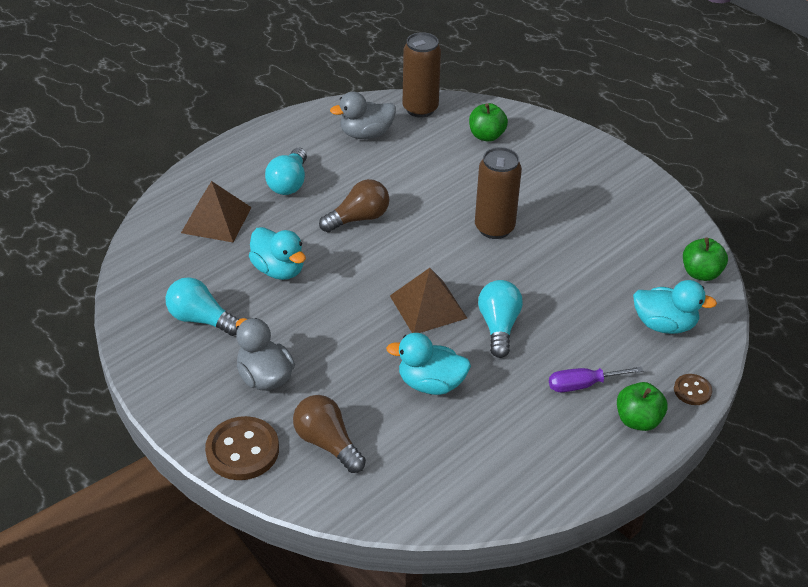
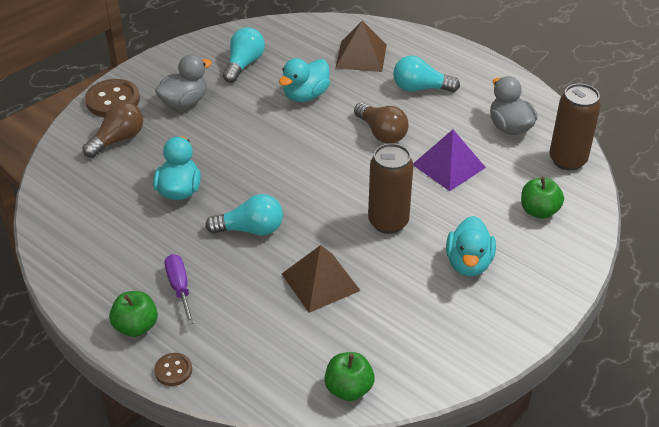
camera: 85 degrees right, 0 degrees up
(417, 180) = (448, 166): none -> purple pyramid
(428, 307) = (271, 183): brown pyramid -> brown pyramid (320, 282)
(664, 325) = (264, 352): turquoise duck -> turquoise duck (468, 263)

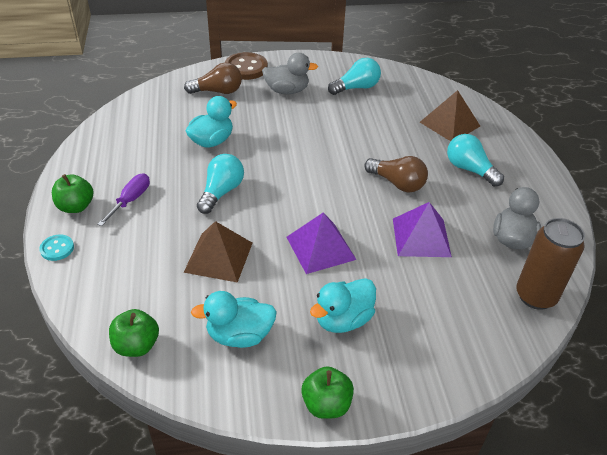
camera: 40 degrees right, 0 degrees up
(173, 370) = (57, 248): brown button -> turquoise button
(250, 229) = (221, 192): turquoise light bulb -> turquoise light bulb turned 105 degrees counterclockwise
(305, 95) = (373, 128): turquoise duck -> turquoise duck (239, 335)
(381, 133) = (397, 183): brown light bulb -> brown light bulb turned 60 degrees counterclockwise
(388, 222) = (320, 248): brown can -> purple pyramid
(539, 211) = (456, 320): green apple -> green apple (326, 404)

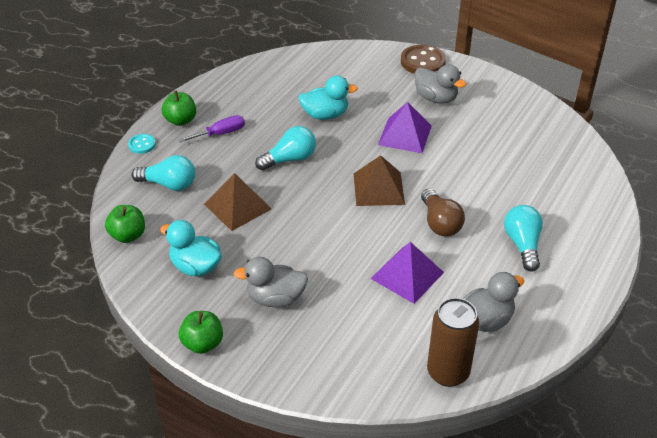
camera: 40 degrees right, 0 degrees up
(217, 91) = (375, 74): brown light bulb -> none
(320, 248) = (317, 239): purple pyramid -> purple pyramid (404, 135)
(343, 320) = (275, 298): turquoise duck -> grey duck
(356, 88) = (504, 122): turquoise light bulb -> turquoise light bulb (169, 184)
(449, 124) = (556, 196): brown pyramid -> brown pyramid (378, 188)

